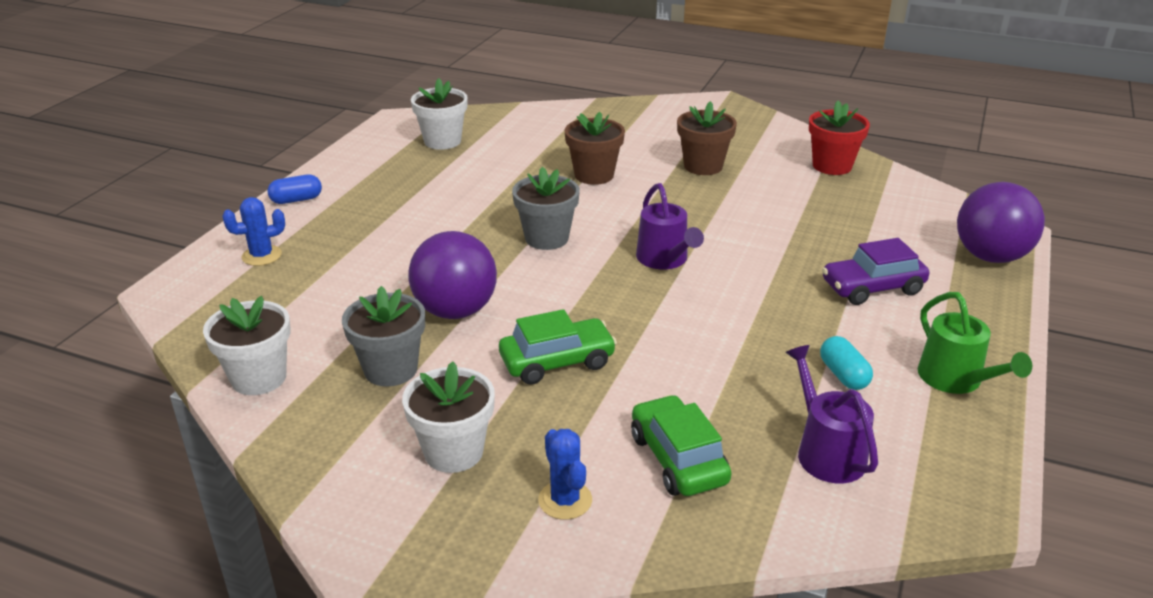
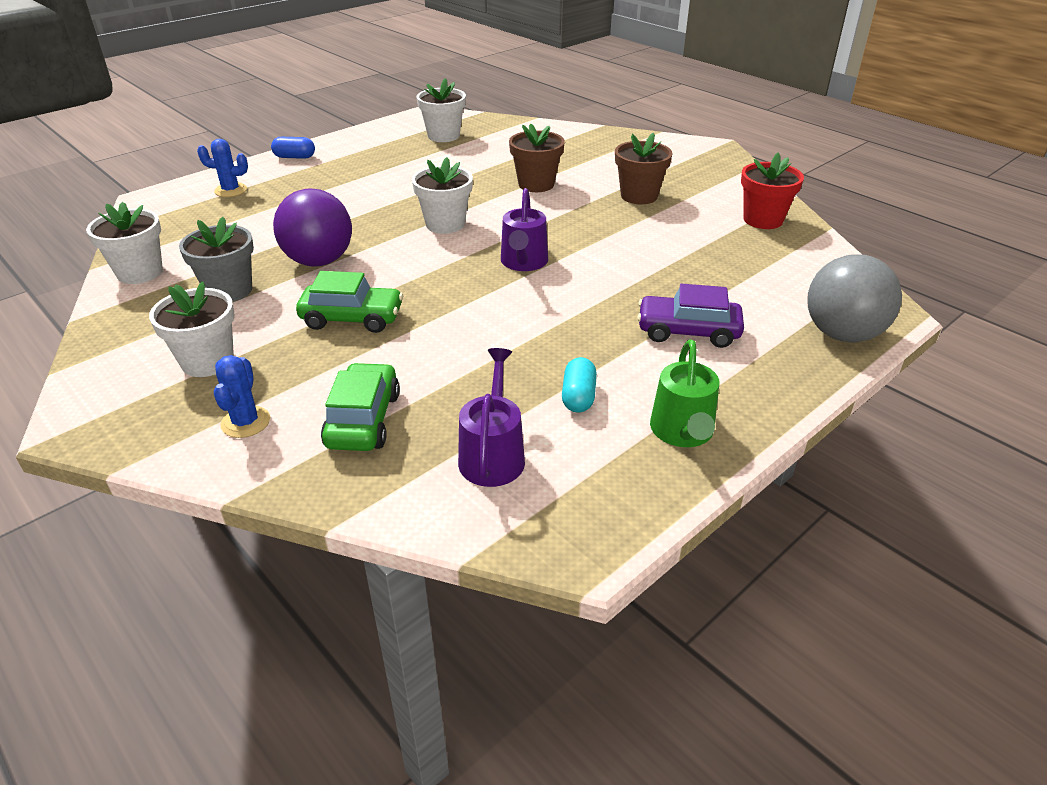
camera: 25 degrees right, 5 degrees up
(546, 238) = (445, 224): grey flower pot -> white flower pot
(990, 256) = (842, 334): purple ball -> grey ball

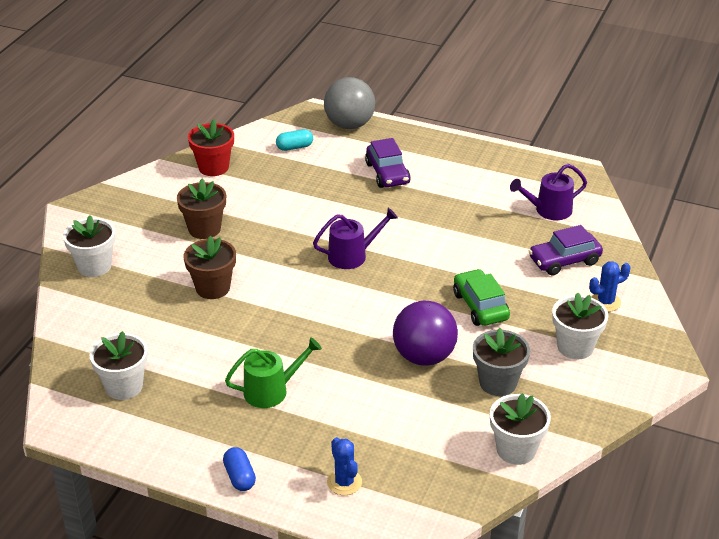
camera: 115 degrees left, 0 degrees up
(363, 420) = (564, 261): green car -> purple car
(445, 224) = (319, 313): white flower pot -> white flower pot (94, 266)
(578, 397) = (480, 196): turquoise capsule -> turquoise capsule (294, 147)
(682, 432) = (480, 160): green watering can -> green watering can (271, 391)

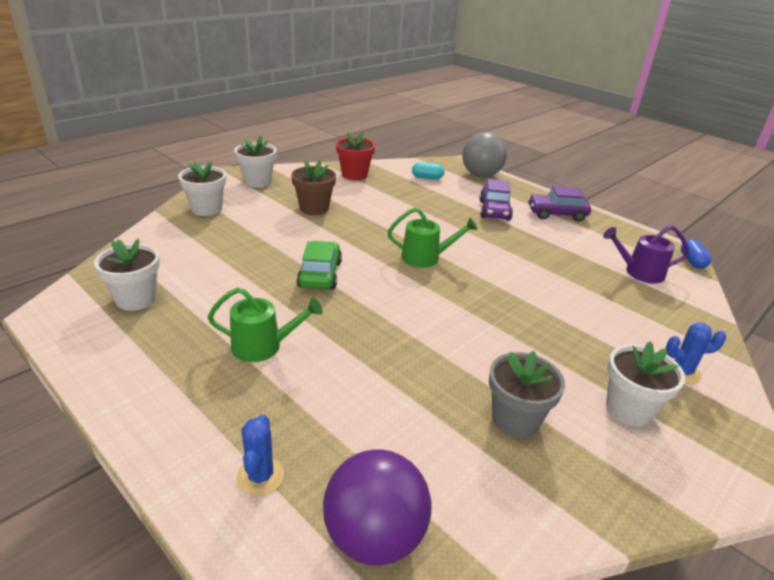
camera: 20 degrees right, 5 degrees down
(213, 288) = (284, 248): brown flower pot -> none
(239, 477) = (154, 424): blue capsule -> blue capsule (692, 261)
(352, 256) = (425, 258): purple watering can -> green watering can
(424, 356) = (443, 364): purple ball -> purple ball (374, 537)
(480, 306) = (531, 334): green car -> green car (320, 274)
(516, 450) = (502, 516): white flower pot -> white flower pot (257, 182)
(564, 261) = (642, 319): purple car -> purple car (556, 214)

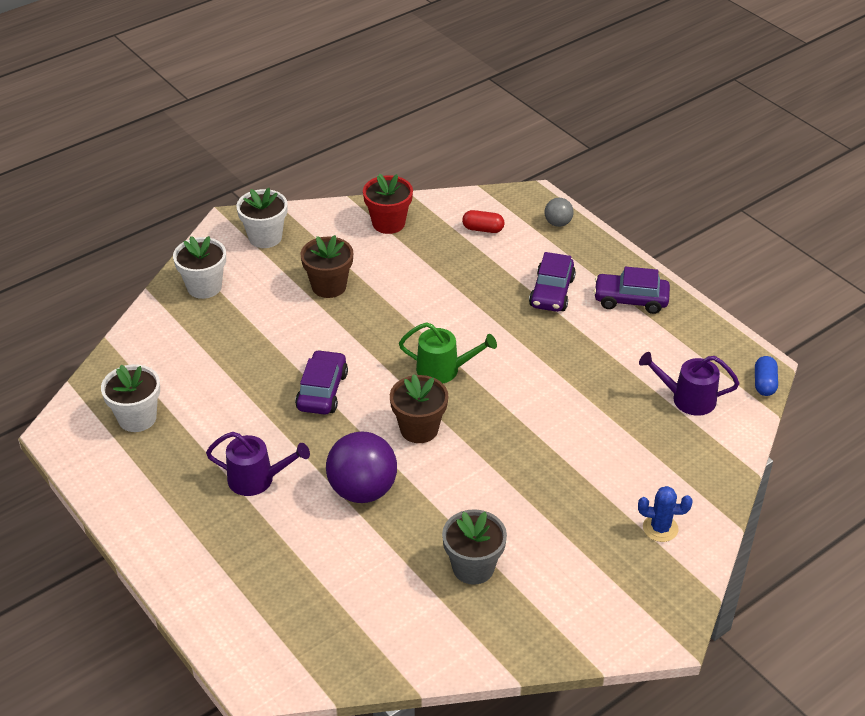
camera: 10 degrees right, 10 degrees up
(260, 476) = (247, 601): blue cactus -> none
(263, 346) = (257, 479): green watering can -> purple watering can
(320, 274) = (322, 391): green car -> purple car
(374, 537) = (329, 653): purple ball -> purple ball (362, 490)
(417, 300) = (419, 429): none -> brown flower pot
(427, 178) = (483, 229): turquoise capsule -> red capsule
(481, 175) = (558, 223): grey ball -> grey ball, size x0.50
(629, 409) = (585, 564): white flower pot -> none

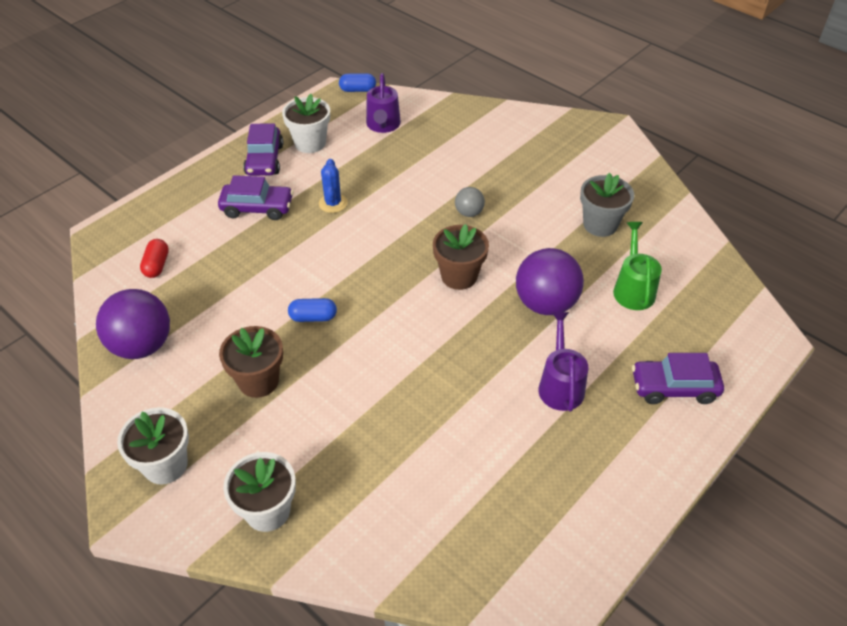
camera: 100 degrees left, 5 degrees up
(137, 418) = (509, 520): white flower pot -> white flower pot (310, 143)
(322, 391) = (426, 356): purple car -> purple car (674, 387)
(388, 223) = (142, 345): red flower pot -> purple ball
(392, 322) = (313, 317): none -> blue capsule
(443, 370) = (377, 269): green watering can -> green watering can (633, 289)
(558, 223) = (149, 212): grey ball -> grey ball (469, 213)
(660, 528) = (522, 134): blue cactus -> blue cactus (333, 203)

